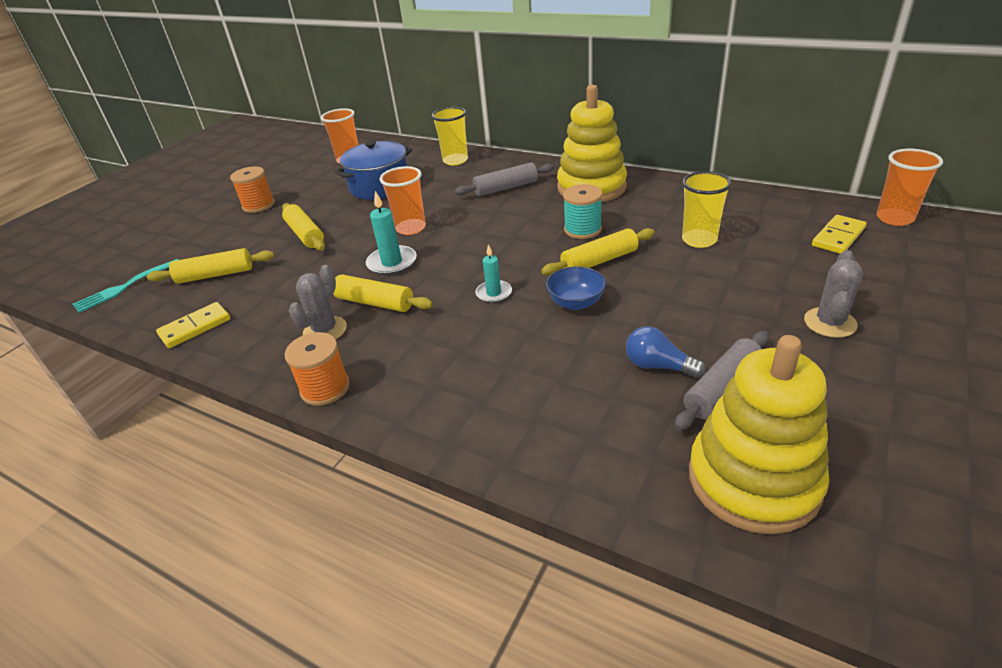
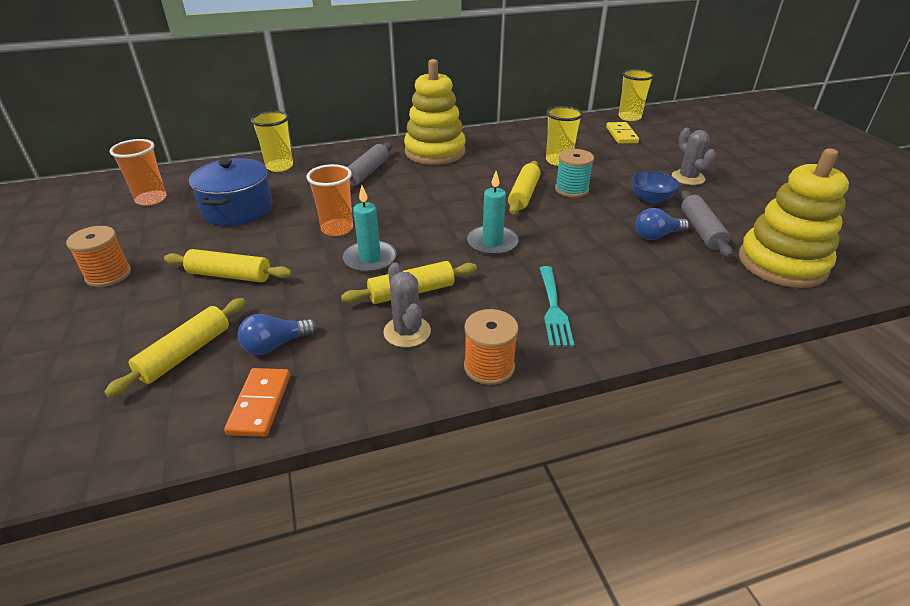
camera: 50 degrees left, 0 degrees up
(124, 287) = (64, 428): turquoise fork -> turquoise fork (554, 309)
(195, 327) = (260, 404): yellow domino -> orange domino
(254, 295) = (276, 345): none -> blue light bulb
(494, 293) = (492, 243): turquoise candle -> turquoise candle, size x1.52
(576, 303) = (554, 224): blue bowl -> blue bowl (651, 199)
(582, 229) = (478, 180): turquoise spool -> turquoise spool (571, 189)
(894, 218) = (629, 117): orange cup -> yellow cup

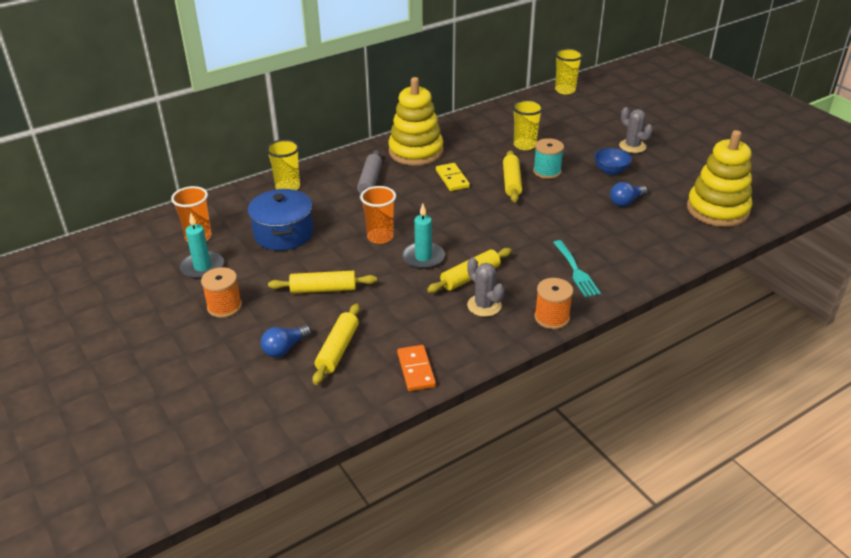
camera: 15 degrees left, 0 degrees up
(276, 345) = (398, 332): blue light bulb -> blue light bulb (285, 348)
(492, 243) = (508, 228): turquoise candle -> turquoise candle (202, 267)
(621, 135) = (565, 110): yellow domino -> yellow domino (452, 179)
(701, 231) = (656, 192): grey rolling pin -> none

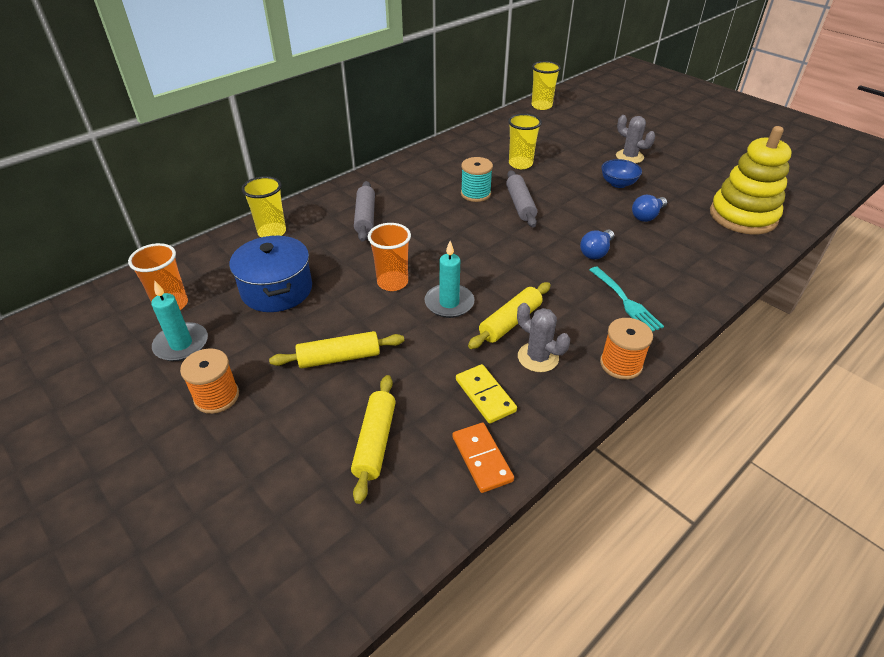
camera: 10 degrees left, 5 degrees up
(285, 348) = (306, 449): blue light bulb -> blue light bulb (596, 252)
(416, 152) = (407, 180): yellow stacking toy -> none
(452, 179) = (455, 206): yellow domino -> yellow domino (485, 395)
(512, 182) = (520, 205): yellow rolling pin -> grey rolling pin
(547, 171) = (553, 190): turquoise spool -> turquoise spool (475, 194)

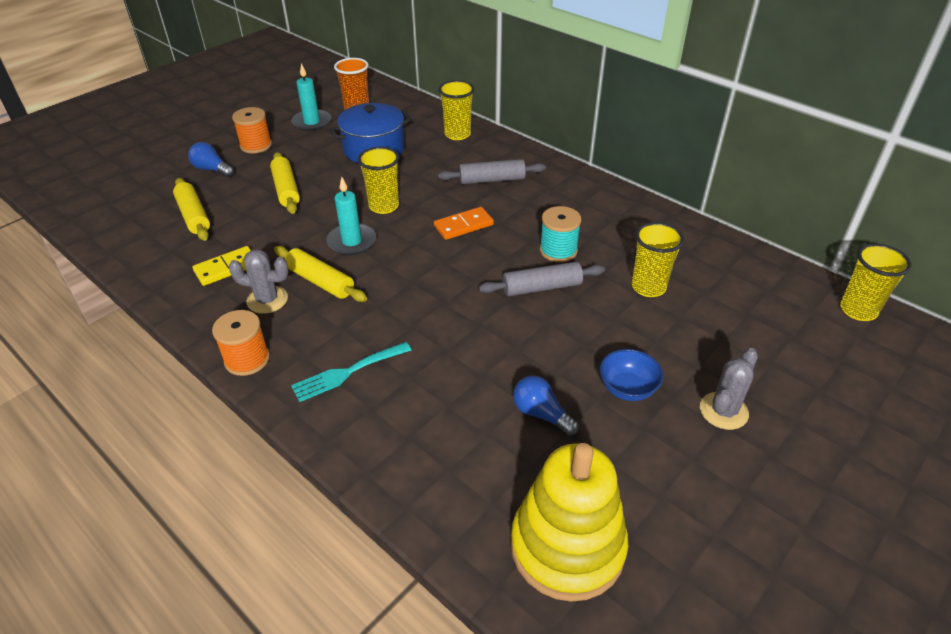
camera: 85 degrees right, 0 degrees up
(375, 442) = (193, 216): yellow rolling pin -> yellow rolling pin turned 60 degrees clockwise
(392, 282) = (384, 206): orange cup -> yellow cup
(482, 459) = (160, 268): orange domino -> orange domino (463, 225)
(538, 357) = (267, 300): grey cactus -> grey cactus turned 60 degrees clockwise
(596, 252) = (445, 352): blue light bulb -> blue light bulb (212, 169)

